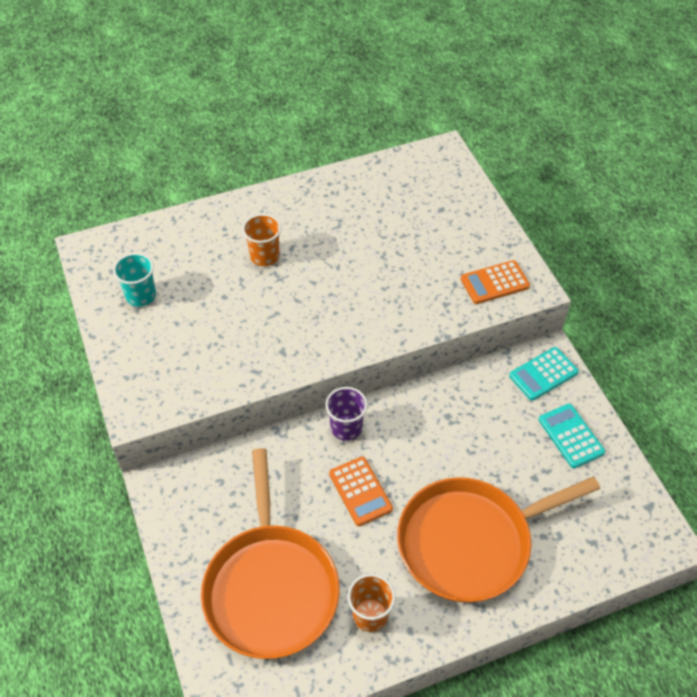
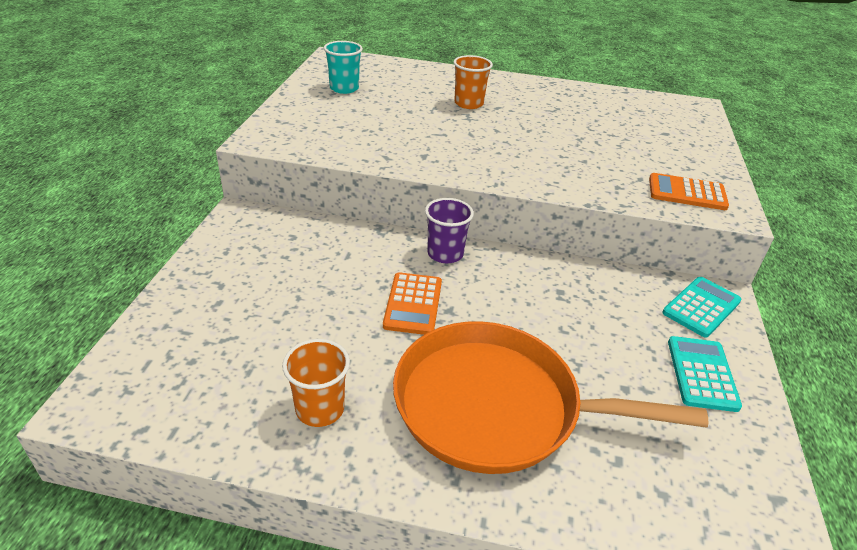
camera: 30 degrees right, 15 degrees down
(270, 587) = (248, 330): orange pan -> none
(543, 374) = (701, 307): turquoise calculator -> turquoise calculator turned 135 degrees clockwise

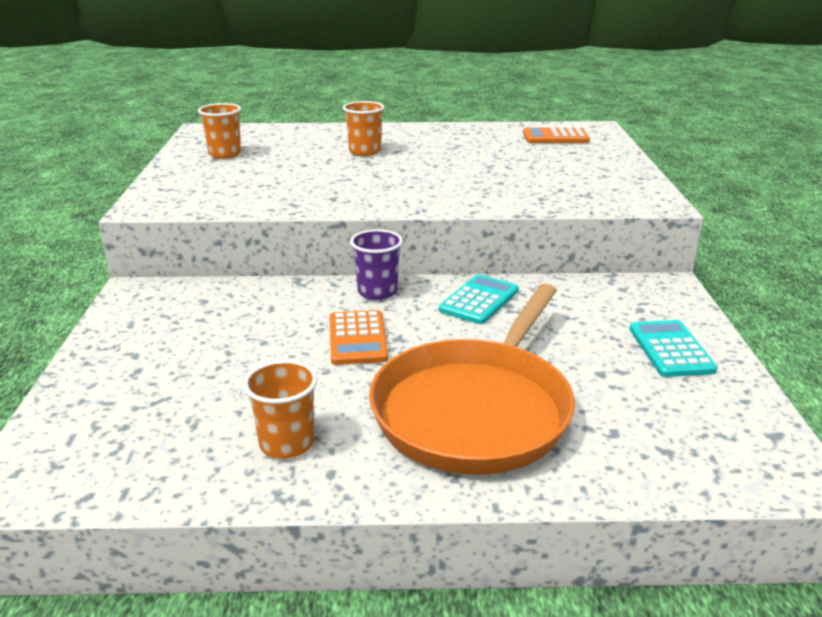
camera: 10 degrees left, 10 degrees down
(344, 88) = (225, 154): turquoise cup -> orange cup
(496, 406) = (475, 409): orange pan -> orange pan turned 60 degrees counterclockwise
(687, 193) = (610, 194): orange calculator -> orange calculator (555, 137)
(701, 307) = (652, 297): turquoise calculator -> turquoise calculator (479, 300)

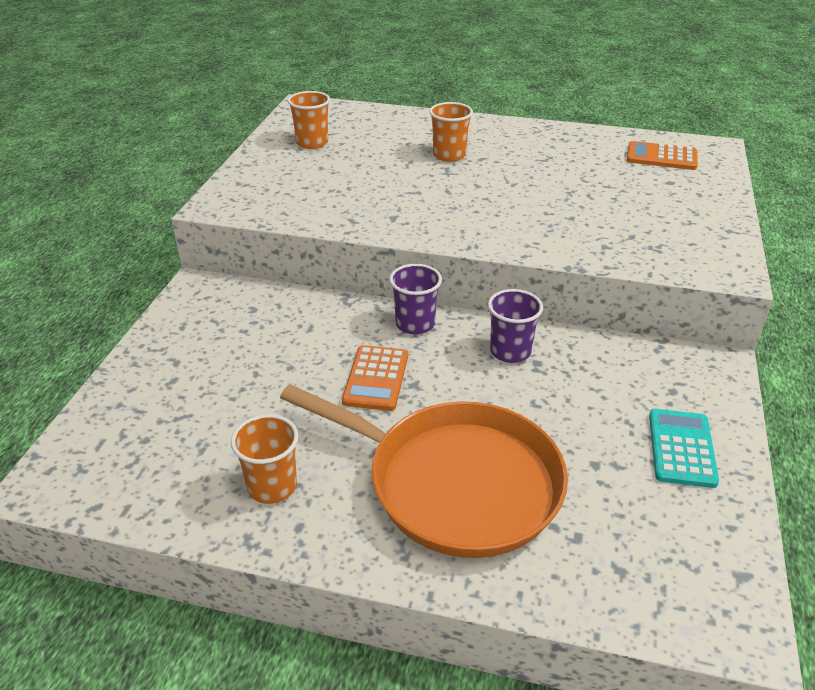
camera: 15 degrees right, 10 degrees up
(475, 409) = (454, 483): orange pan -> orange pan turned 105 degrees counterclockwise
(479, 300) = (510, 351): turquoise calculator -> purple cup

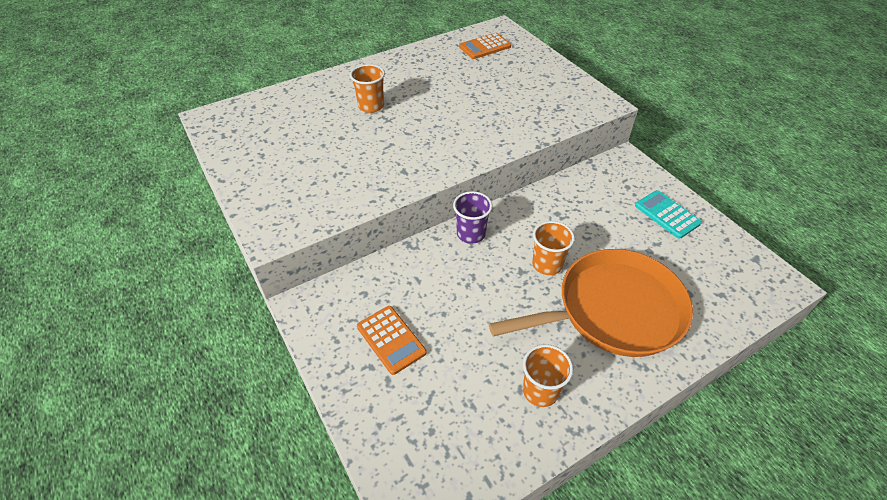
camera: 45 degrees left, 10 degrees up
(312, 143) = (264, 145): orange cup -> orange cup (547, 264)
(376, 378) = (498, 283): orange calculator -> orange calculator (391, 340)
(510, 351) = (538, 216): purple cup -> none

